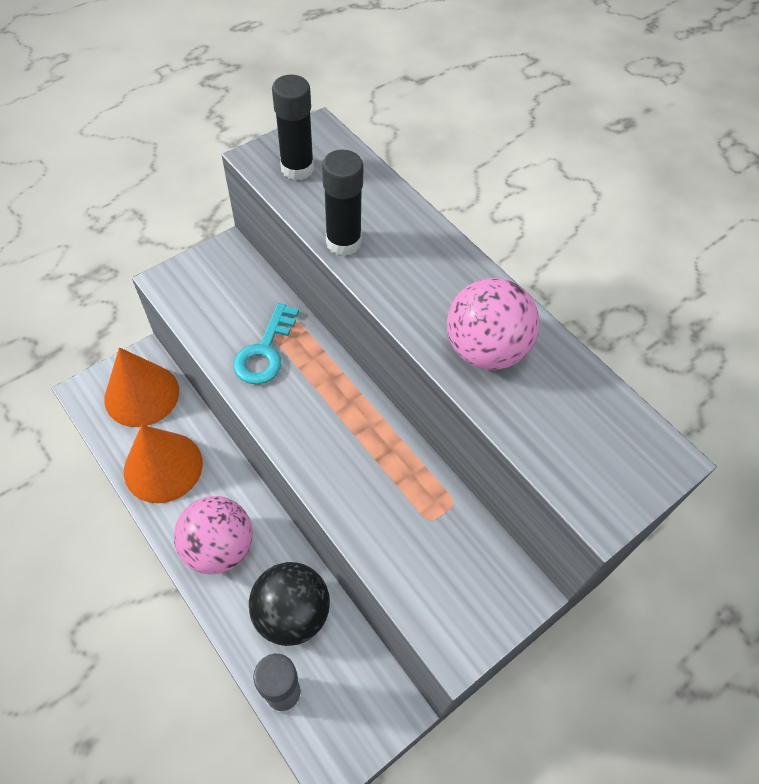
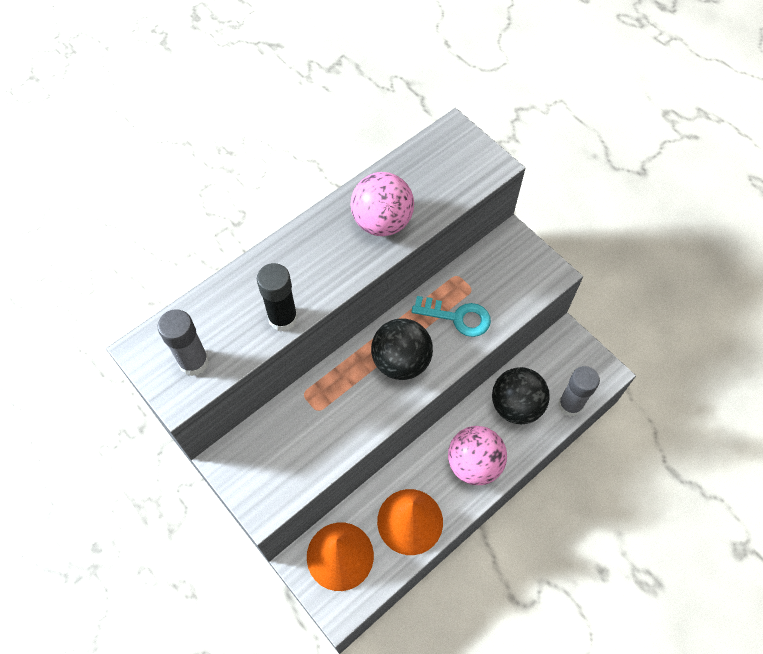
camera: 90 degrees left, 5 degrees up
(265, 351) = (338, 412): turquoise key -> turquoise key (457, 317)
(297, 168) = (194, 362): black glue stick -> grey glue stick
(324, 421) = (401, 361): none -> black ball

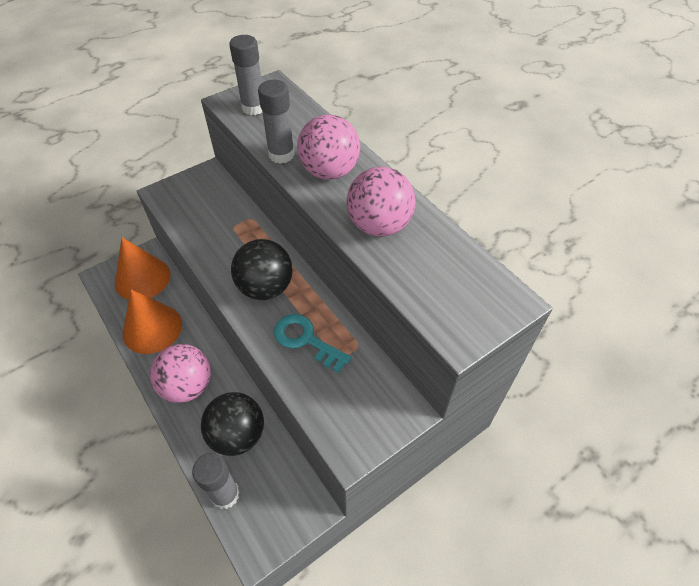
camera: 95 degrees right, 10 degrees down
(283, 318) = (281, 155): black glue stick -> grey glue stick
(309, 269) = (329, 172): none -> pink ball
(457, 317) = (306, 340): turquoise key -> turquoise key turned 105 degrees clockwise

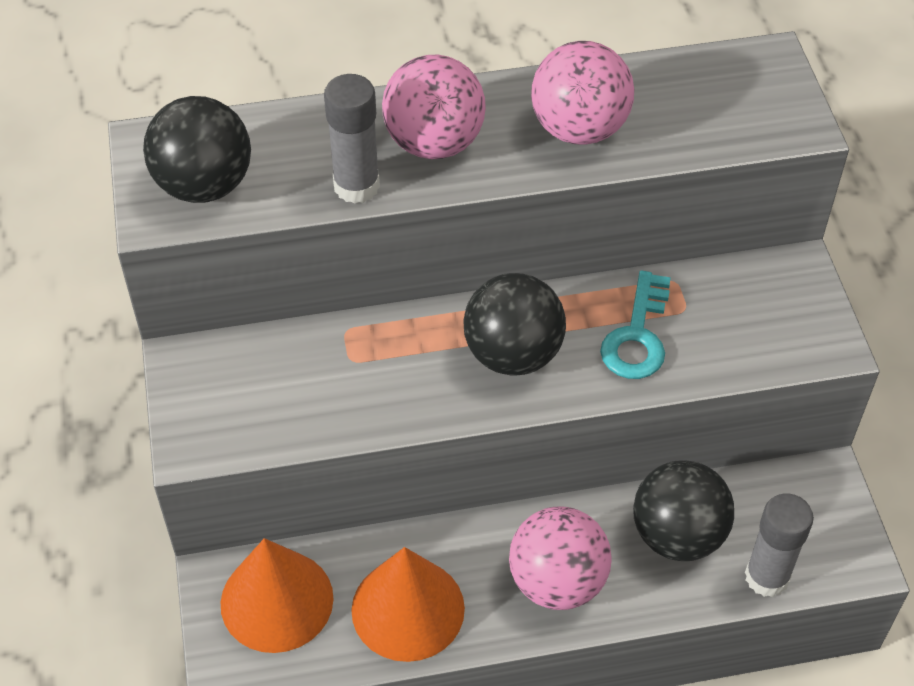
camera: 65 degrees left, 0 degrees up
(254, 108) = (204, 185): grey glue stick -> black ball
(306, 340) = (637, 335): turquoise key -> turquoise key turned 45 degrees counterclockwise

